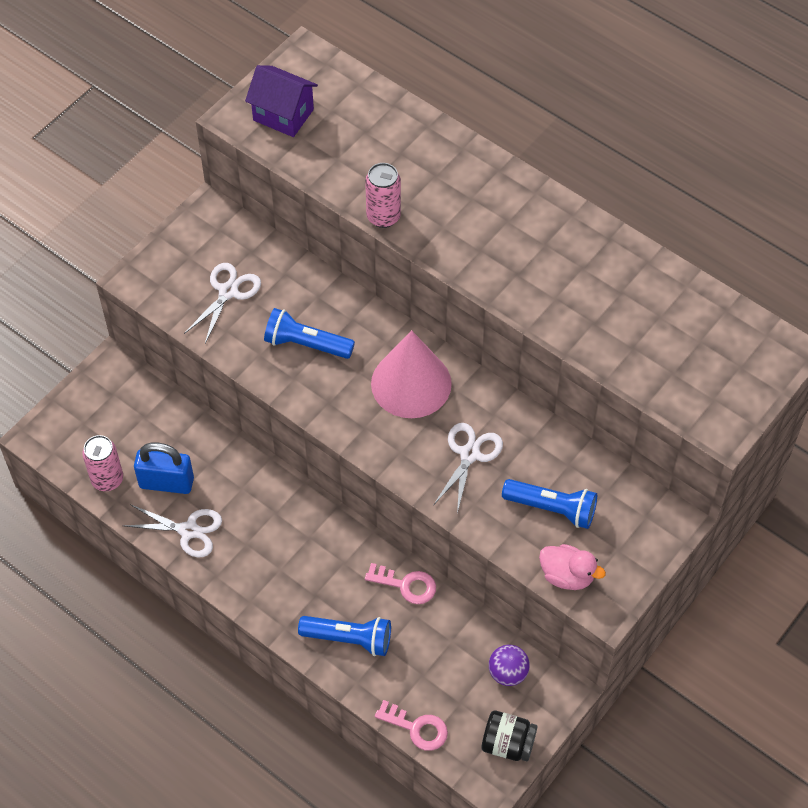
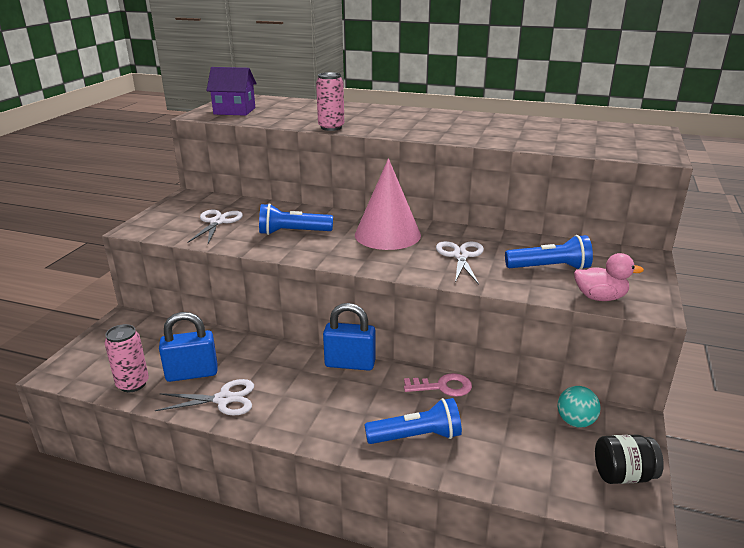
camera: 20 degrees left, 30 degrees down
(328, 520) = (350, 364): none -> blue padlock
(417, 728) = (529, 488): pink key -> none
(508, 673) = (575, 422): purple ball -> turquoise ball

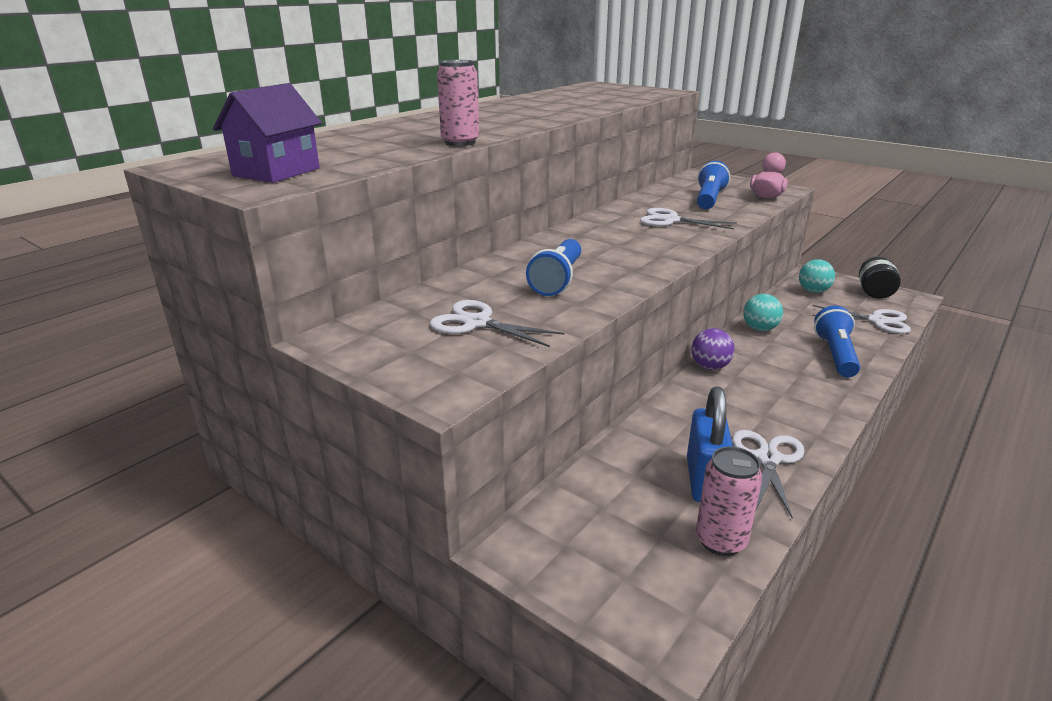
camera: 70 degrees left, 0 degrees up
(350, 364) = (710, 367): blue padlock -> purple ball
(387, 235) = (600, 238): pink cone -> none
(443, 387) = (759, 329): pink key -> turquoise ball
(528, 472) = (877, 321): none -> white scissors

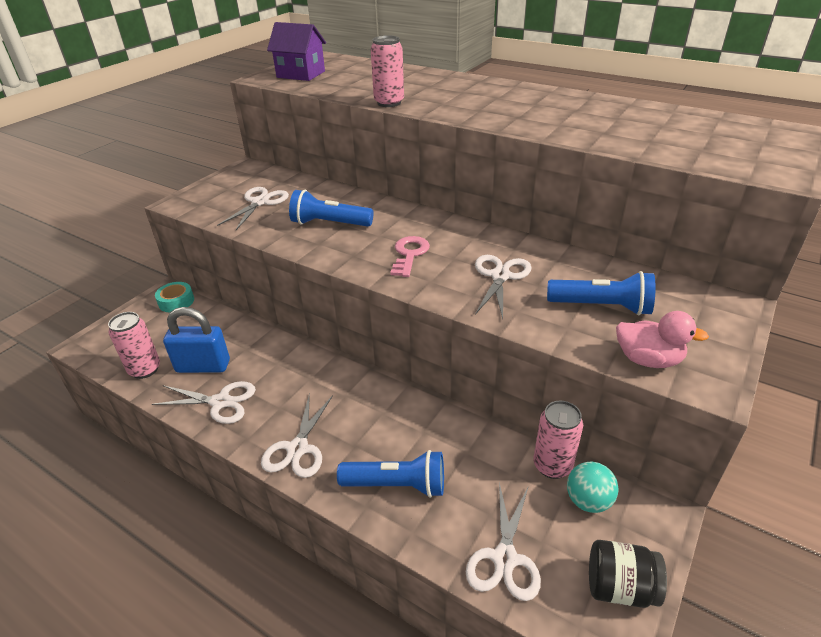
camera: 85 degrees right, 10 degrees up
(542, 531) = (176, 301): none -> turquoise tape
(633, 247) = (409, 254): none -> pink key
(710, 367) = (362, 380): purple ball -> none
(759, 329) = (451, 426): turquoise ball -> none
(786, 298) = (552, 465): none -> pink can
(817, 403) = (297, 449): none -> white scissors

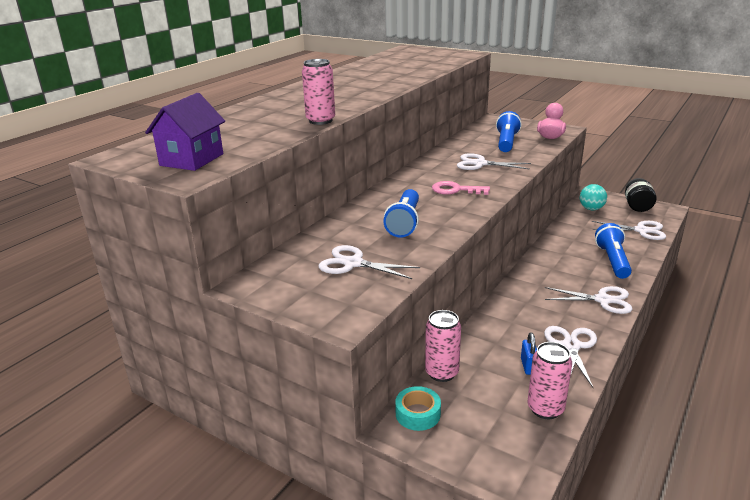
camera: 90 degrees left, 10 degrees down
(203, 366) = (528, 366): blue padlock -> blue padlock, size x0.51
(552, 465) = (571, 216): pink can -> pink can (442, 373)

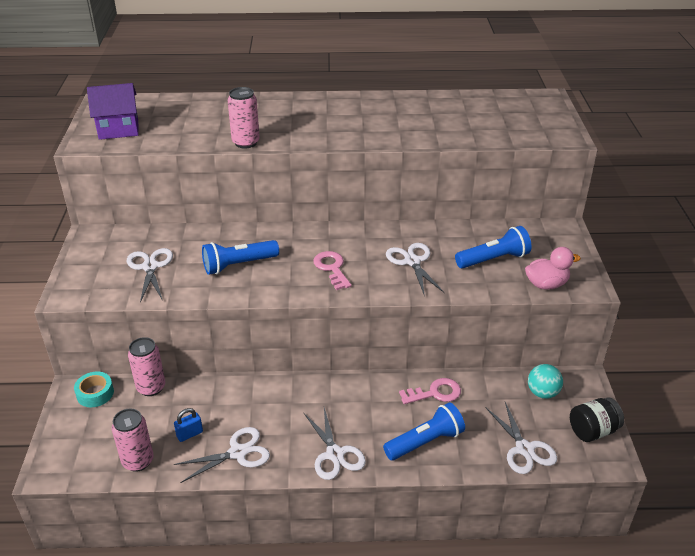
camera: 55 degrees right, 10 degrees up
(563, 242) = (435, 393): none -> pink key

